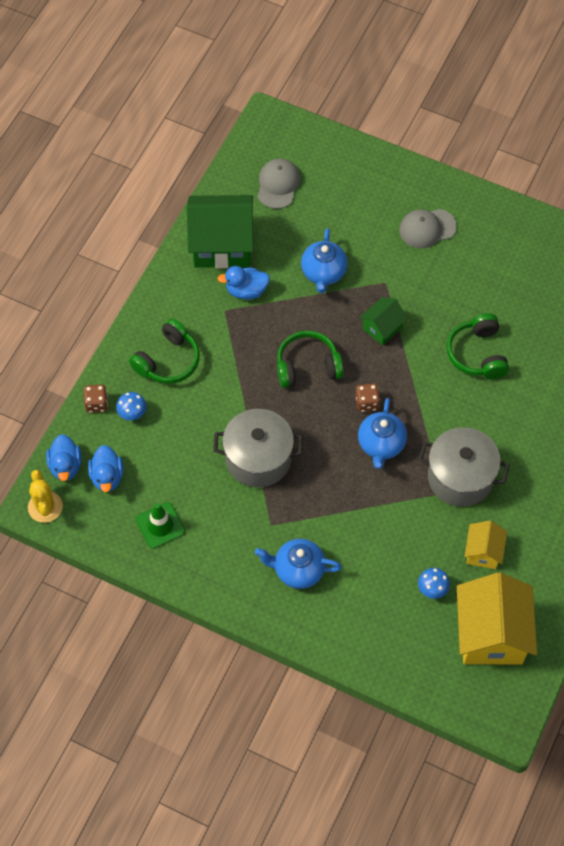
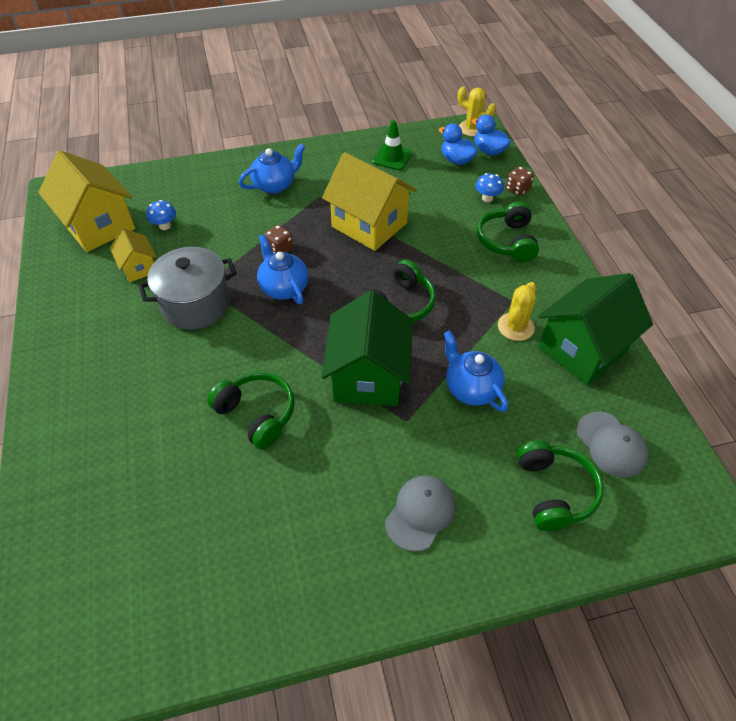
camera: 140 degrees right, 10 degrees down
(246, 291) = (515, 327): blue duck -> yellow cactus
(258, 459) = (369, 225): grey pot -> yellow house
(340, 187) = (554, 491): none -> green headphones
(367, 403) = (324, 309): brown dice -> brown dice (279, 249)
(382, 328) = (368, 376): green house -> green house, size x1.94

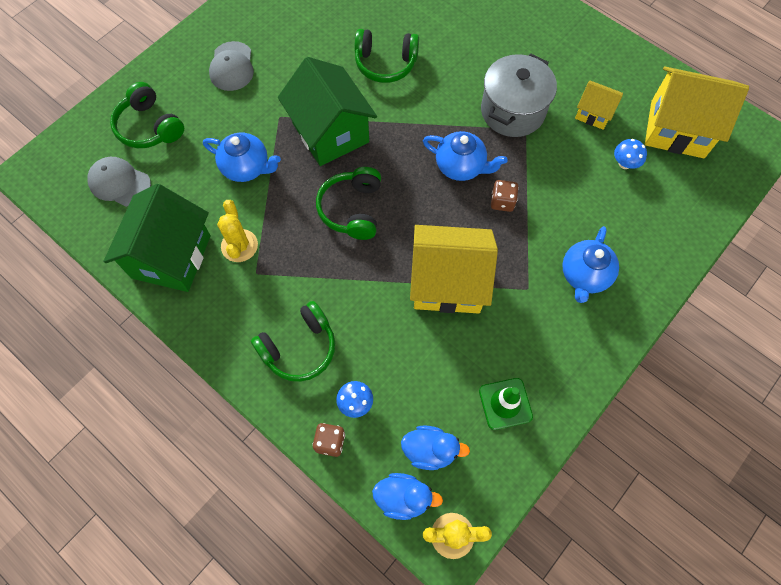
camera: 145 degrees right, 15 degrees up
(507, 241) = (299, 348): green headphones -> green headphones turned 90 degrees clockwise

